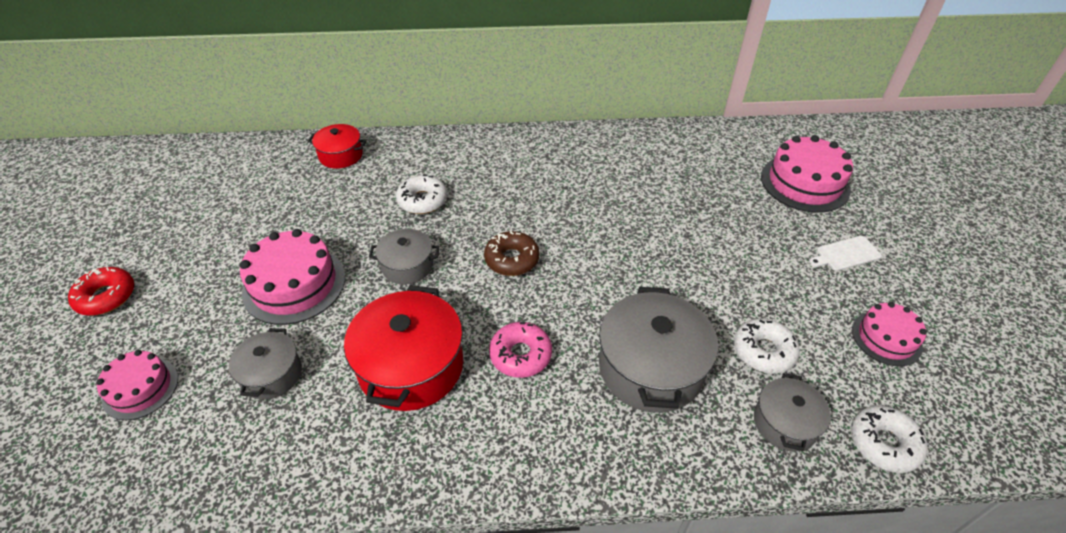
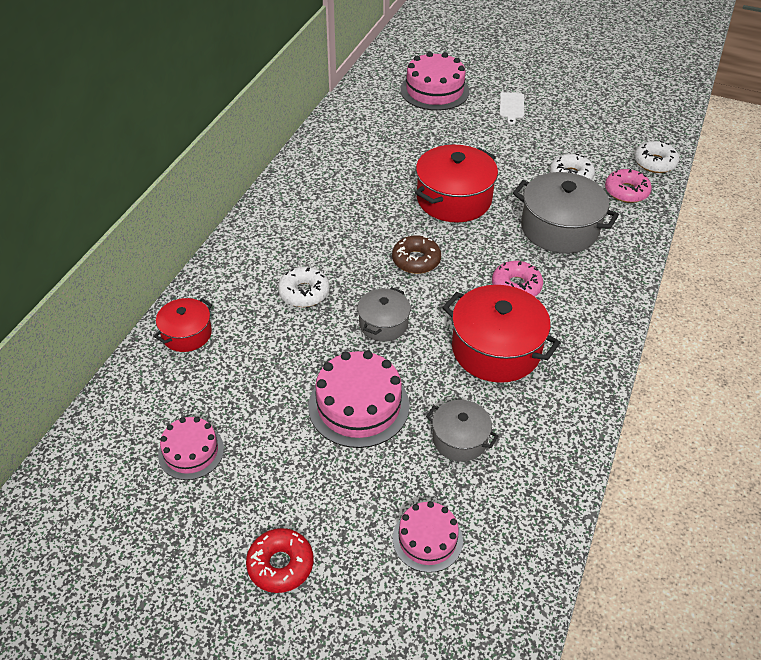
camera: 65 degrees left, 0 degrees up
(629, 257) = (454, 199): none -> red pot
(785, 423) = (626, 191): grey pot -> pink donut
(886, 338) = (585, 125): pink cake -> pink cake (191, 452)

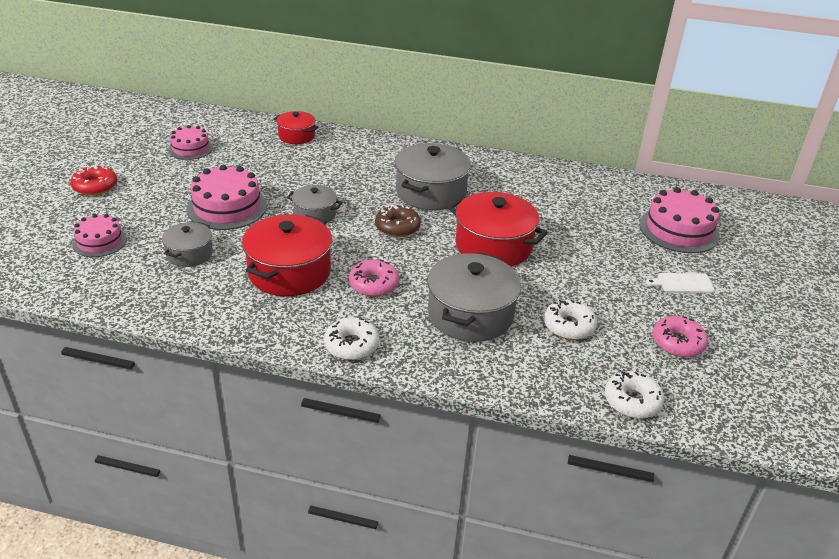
camera: 80 degrees right, 10 degrees down
(304, 292) = (346, 177): white donut -> white donut (351, 345)
(350, 228) = (431, 192): none -> grey pot
(626, 191) = (558, 370): pink donut -> pink donut (677, 343)

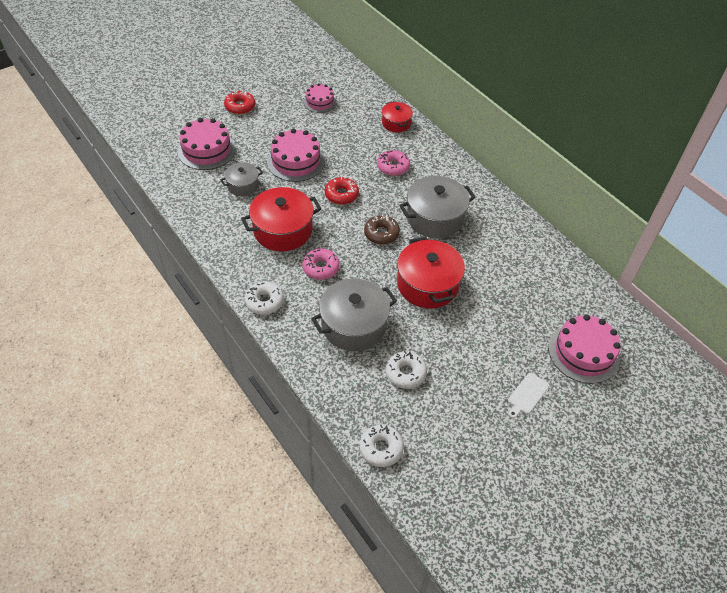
camera: 40 degrees right, 15 degrees up
(99, 241) = (206, 150): pink cake -> pink cake, size x1.63
(315, 214) = (341, 195): grey pot -> red donut
(677, 343) = (463, 433): pink donut -> pink donut (393, 167)
(682, 283) = (527, 395): white cutting board -> white cutting board turned 90 degrees counterclockwise

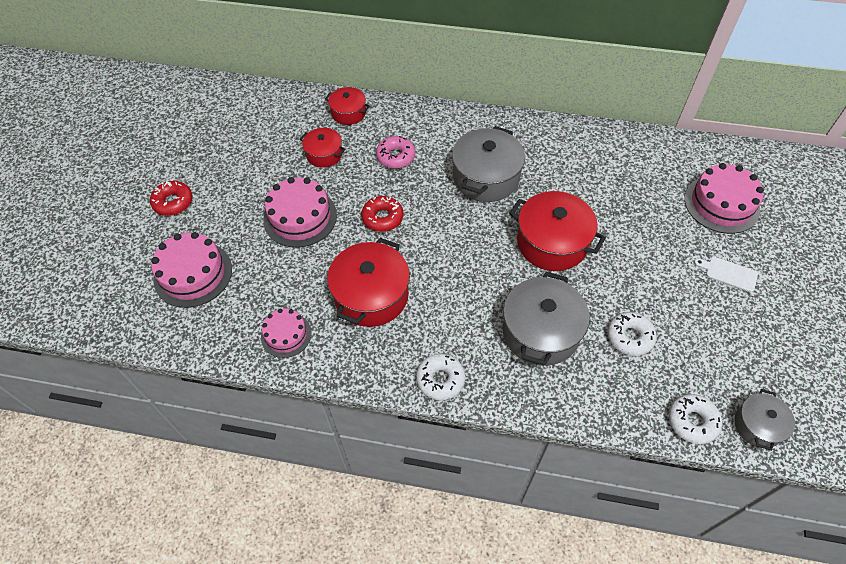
camera: 40 degrees left, 5 degrees up
(243, 185) = (277, 282): grey pot -> grey pot (758, 425)
(320, 102) = (251, 141): pink cake -> pink cake (286, 335)
(321, 268) = (449, 303): pink donut -> none
(352, 137) = (324, 154): none -> red pot
(381, 233) = (461, 227): brown donut -> none
(527, 395) = (728, 273): white cutting board -> white cutting board turned 120 degrees clockwise

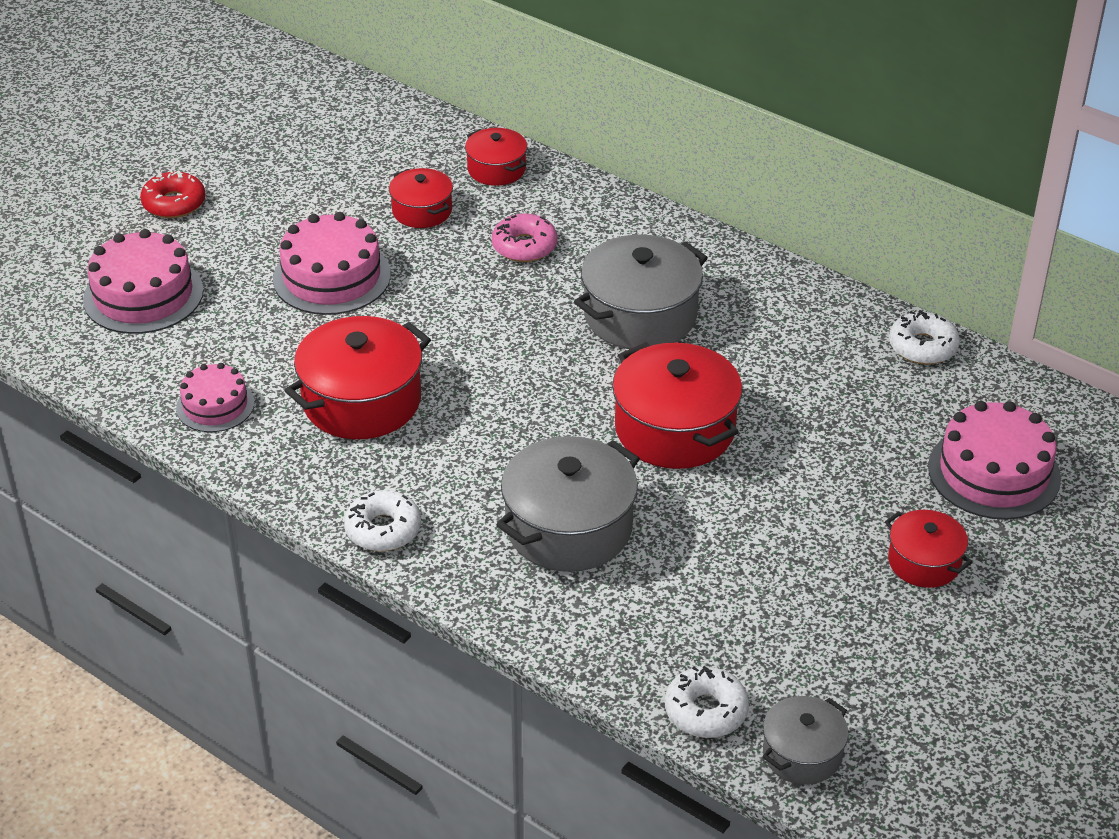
camera: 25 degrees right, 15 degrees down
(382, 218) = (447, 315): red donut -> none
(630, 337) = (697, 581): white donut -> white donut (922, 346)
(728, 273) = (924, 562): white cutting board -> red pot

